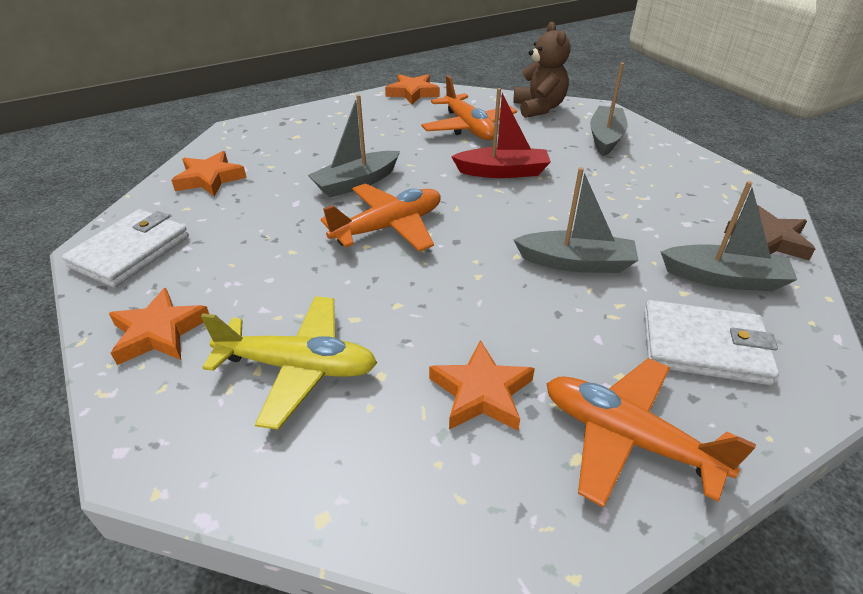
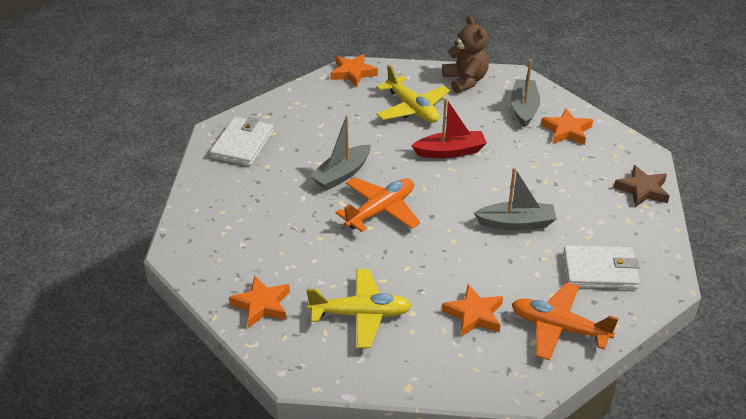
camera: 10 degrees left, 0 degrees up
(131, 251) = (204, 252): white wallet -> white wallet (242, 144)
(210, 179) = (225, 183): orange star -> orange star (566, 131)
(468, 127) = (412, 108): orange plane -> yellow plane
(724, 278) = (612, 223): grey boat -> none

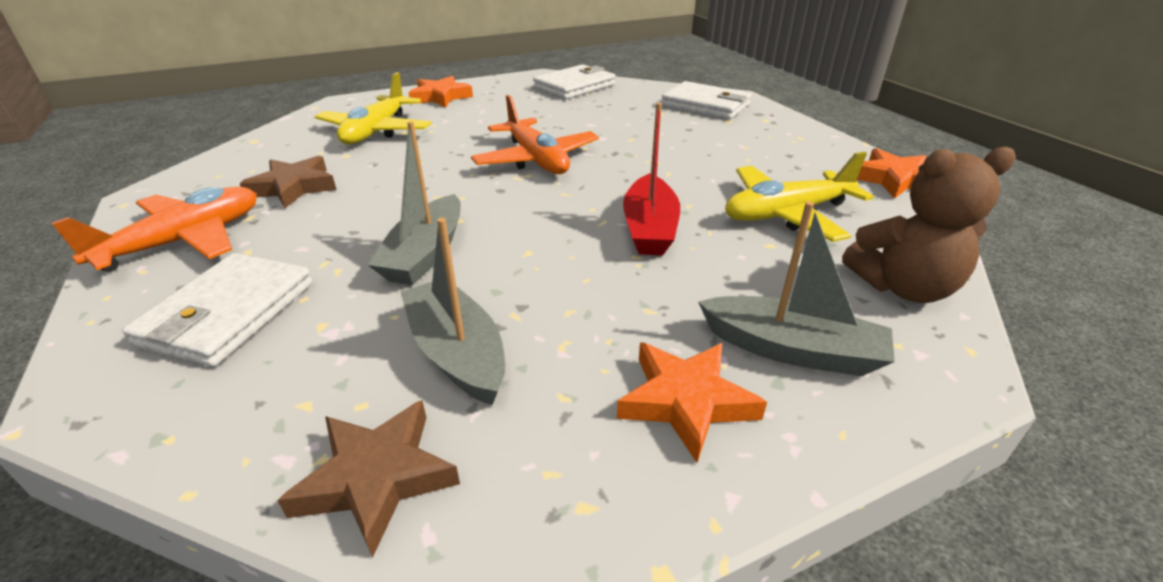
camera: 105 degrees right, 5 degrees down
(208, 223) = (574, 86): none -> white wallet
(341, 174) = (624, 146): grey boat -> grey boat (457, 353)
(474, 314) = (293, 187): orange star -> brown star

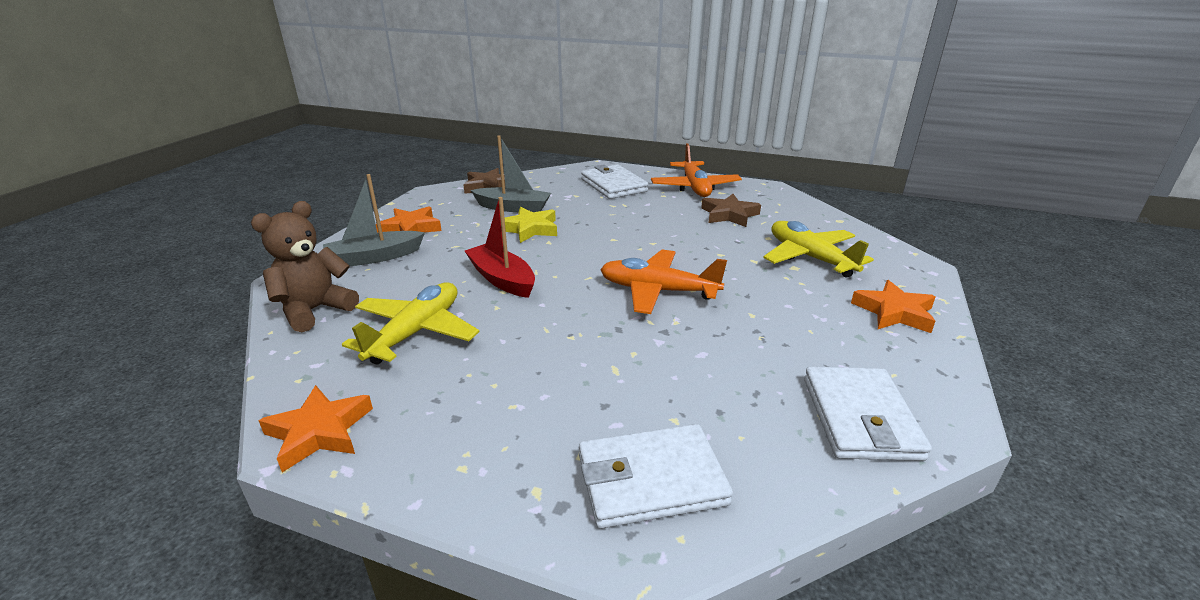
camera: 135 degrees right, 5 degrees down
(426, 254) = (592, 222): grey boat -> none
(513, 285) = (530, 229): none -> yellow star

